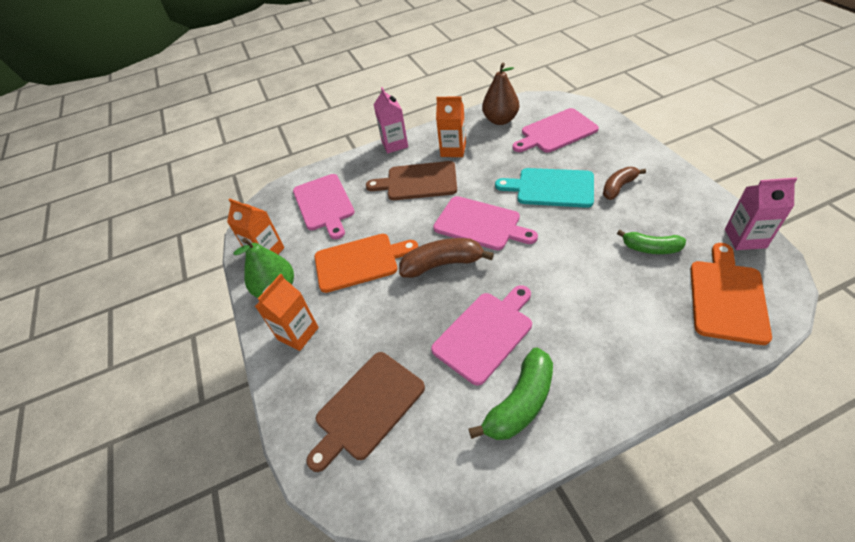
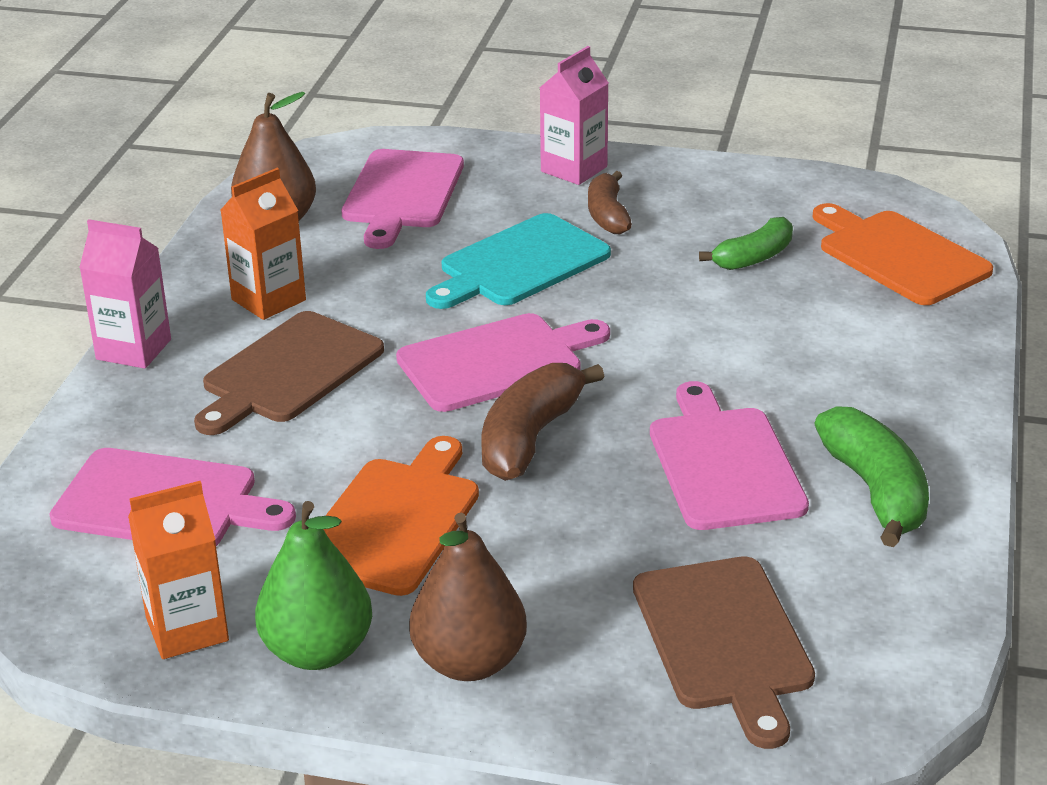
camera: 60 degrees left, 15 degrees down
(298, 333) = (469, 662): orange carton -> brown pear
(745, 238) = (829, 191): pink carton -> pink carton (574, 169)

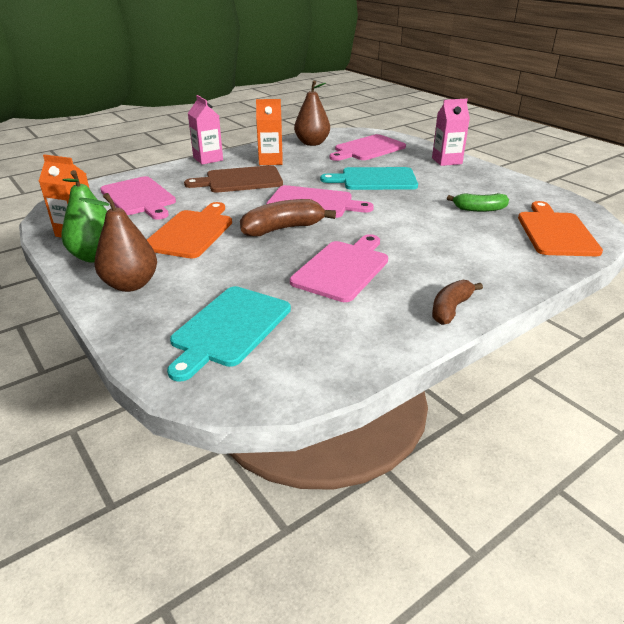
camera: 40 degrees right, 0 degrees up
(394, 521) = (191, 232): orange cutting board -> orange cutting board turned 45 degrees counterclockwise
(607, 215) = (436, 177): brown banana -> brown banana (450, 309)
(724, 640) = (229, 328): brown cutting board -> turquoise cutting board
(876, 491) = (394, 309): green banana -> none

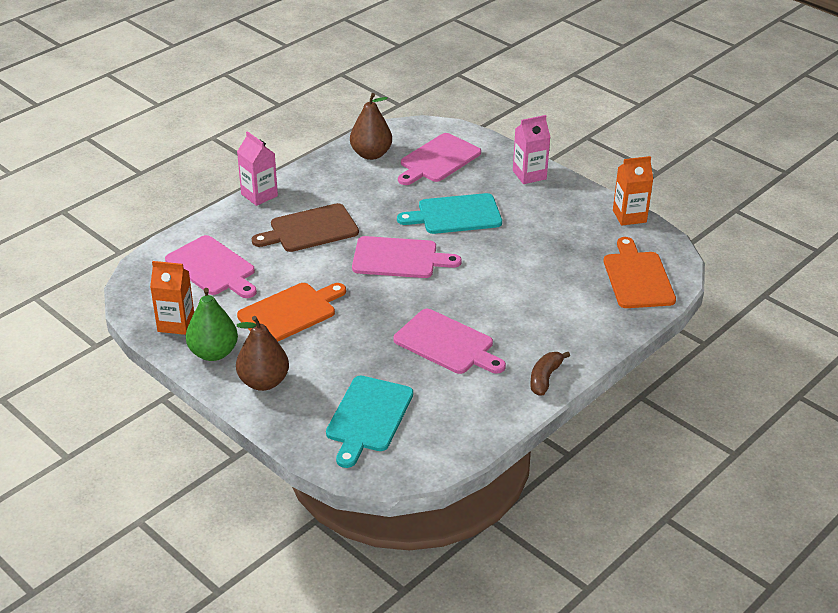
camera: 10 degrees left, 5 degrees up
(191, 232) = (290, 312): orange cutting board -> orange cutting board turned 45 degrees clockwise
(270, 161) = (332, 192): orange carton -> orange carton (629, 216)
(283, 228) = (378, 298): brown banana -> none
(343, 268) = (447, 344): pink cutting board -> pink cutting board turned 105 degrees clockwise
(479, 209) = (566, 252): green banana -> none

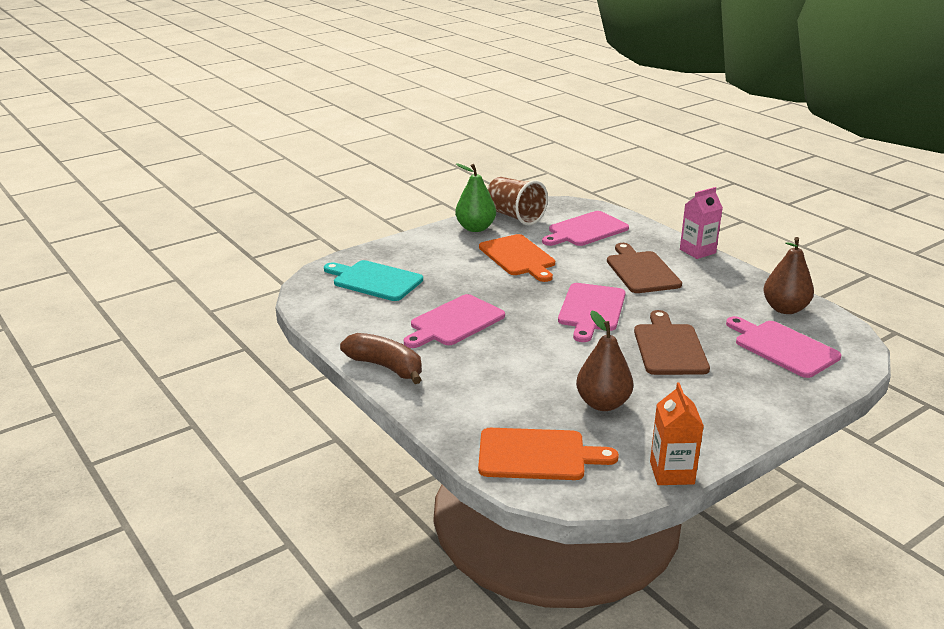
camera: 100 degrees right, 10 degrees down
(176, 323) = (515, 216): orange carton -> brown cup
(263, 382) = (434, 244): brown pear -> brown pear (603, 403)
(455, 215) = (669, 347): turquoise cutting board -> brown cutting board
(529, 175) = (761, 406): pink carton -> none
(545, 378) = (386, 367): brown banana -> brown banana, size x1.51

